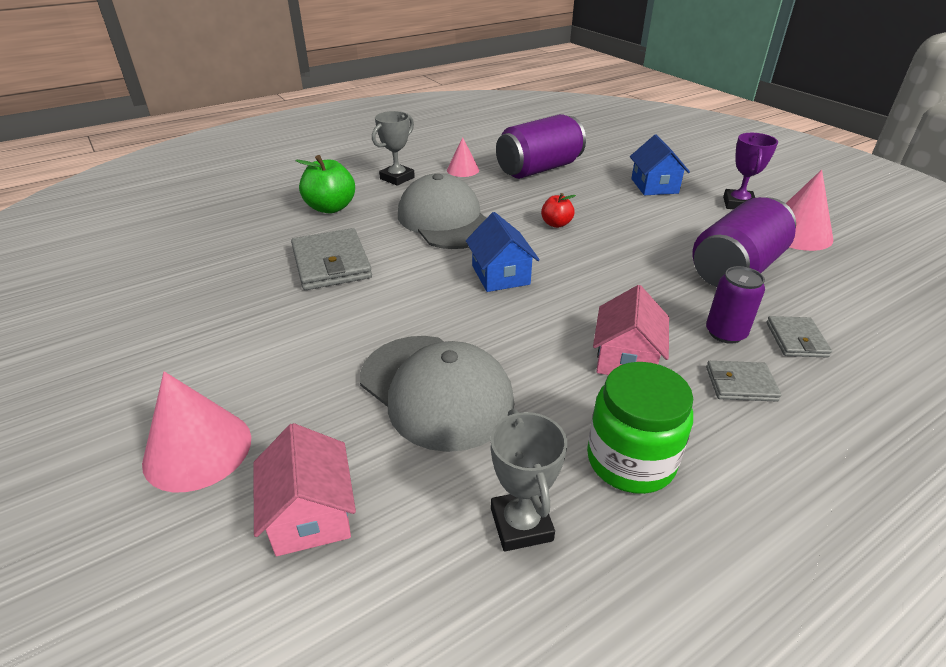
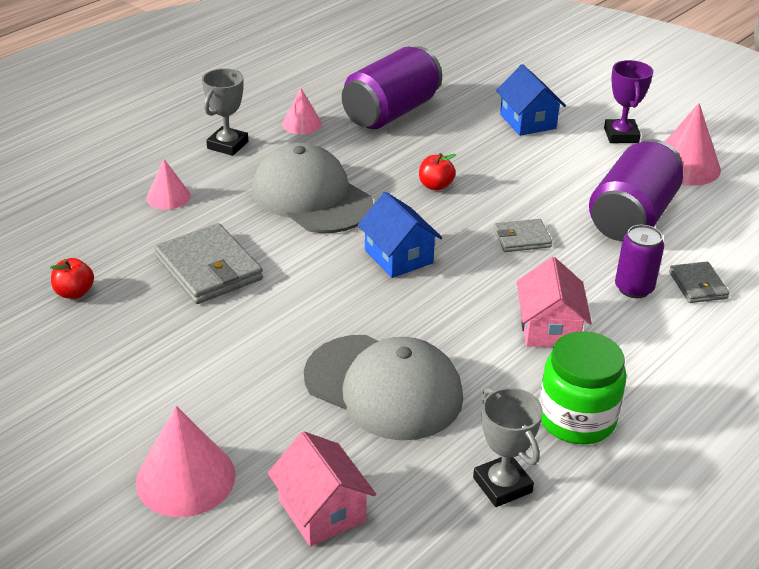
camera: 15 degrees left, 0 degrees up
(212, 268) = (74, 292): none -> red apple
(330, 208) = (168, 197): green apple -> pink cone
(740, 384) = (655, 336): grey wallet -> grey wallet (522, 238)

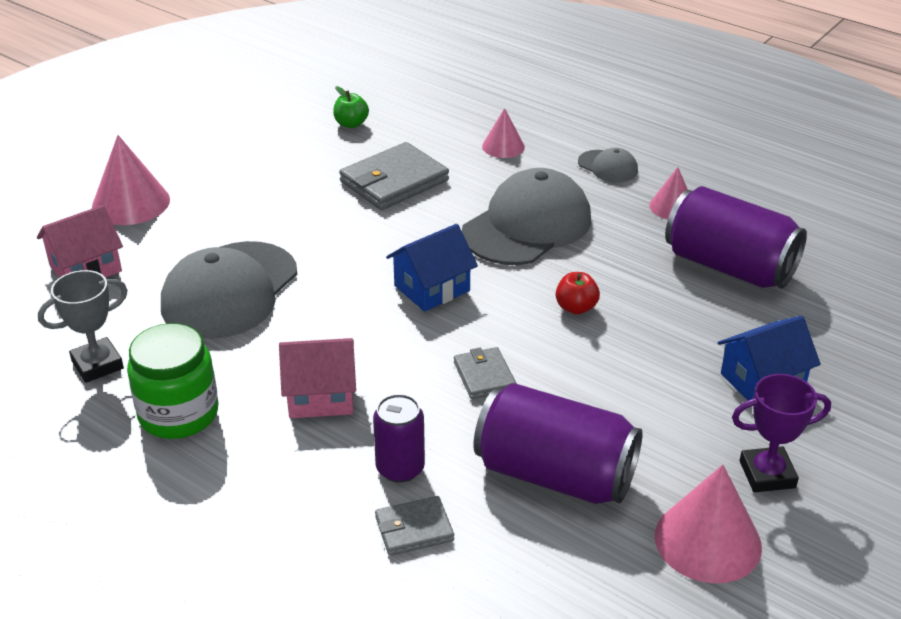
camera: 85 degrees right, 0 degrees up
(74, 292) = (351, 124): red apple -> green apple
(227, 145) = (608, 167): grey trophy -> grey cap

